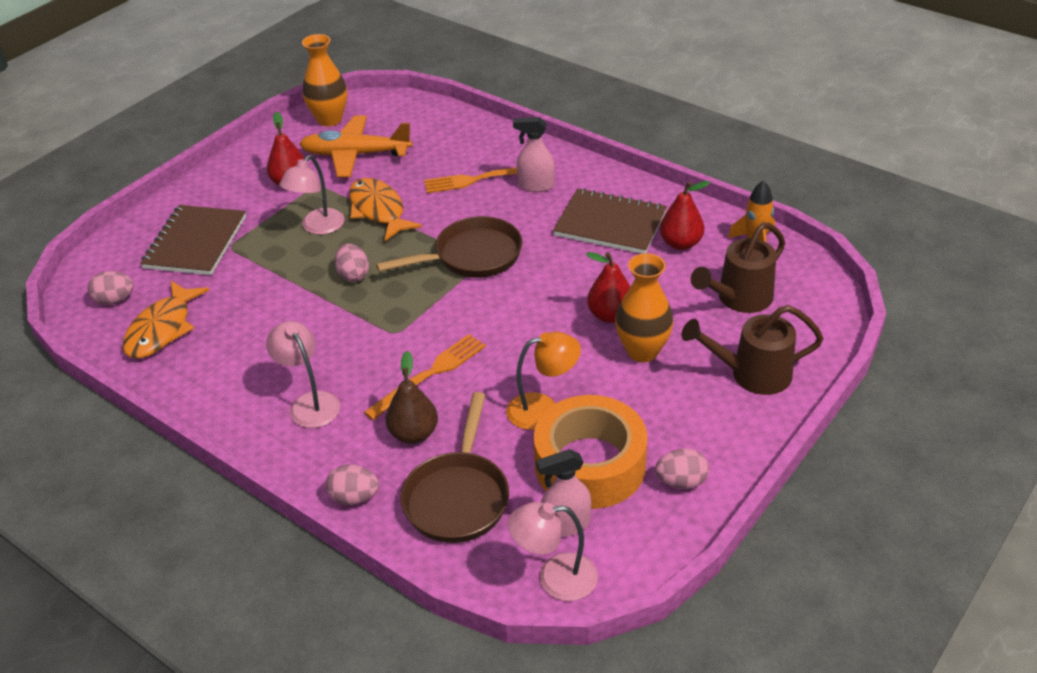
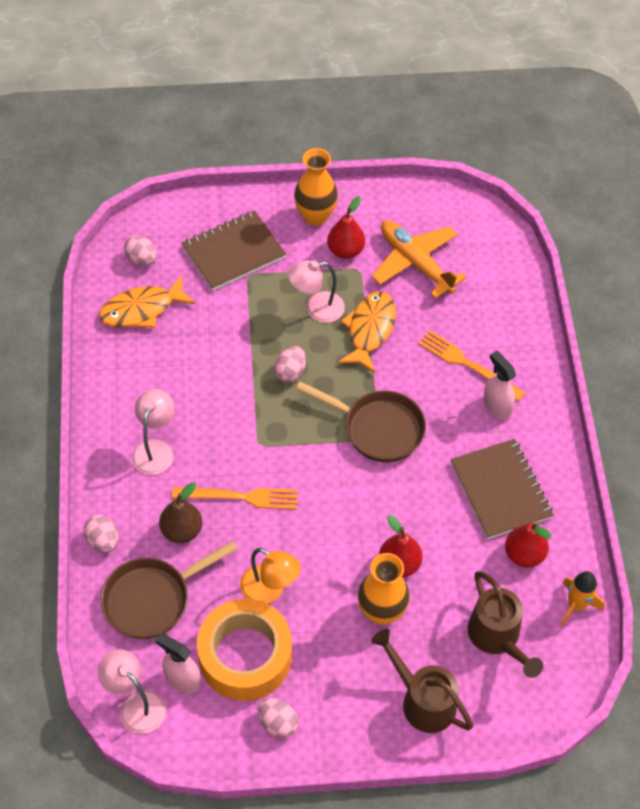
camera: 45 degrees right, 15 degrees up
(329, 119) = (438, 211): orange vase -> orange vase (315, 216)
(739, 299) = (497, 638): brown watering can -> brown watering can turned 120 degrees counterclockwise

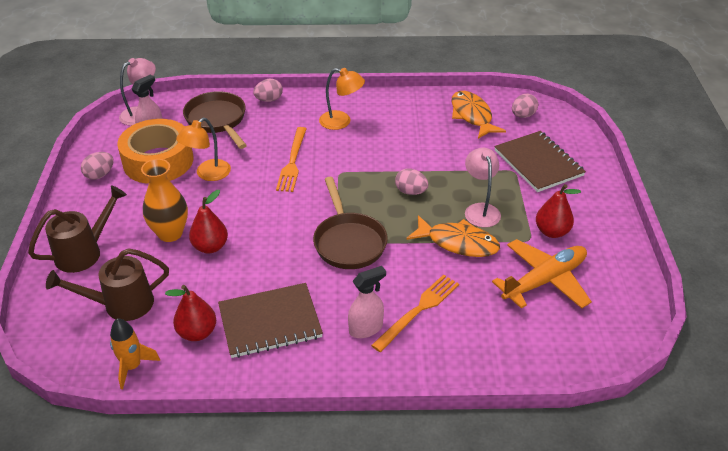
camera: 95 degrees right, 15 degrees down
(155, 449) = (341, 122): pink lamp -> orange lamp
(182, 530) = (269, 133): brown pear -> none
(315, 216) = (591, 213): orange vase -> none
(378, 428) = (348, 242): brown pan -> brown pan turned 45 degrees counterclockwise

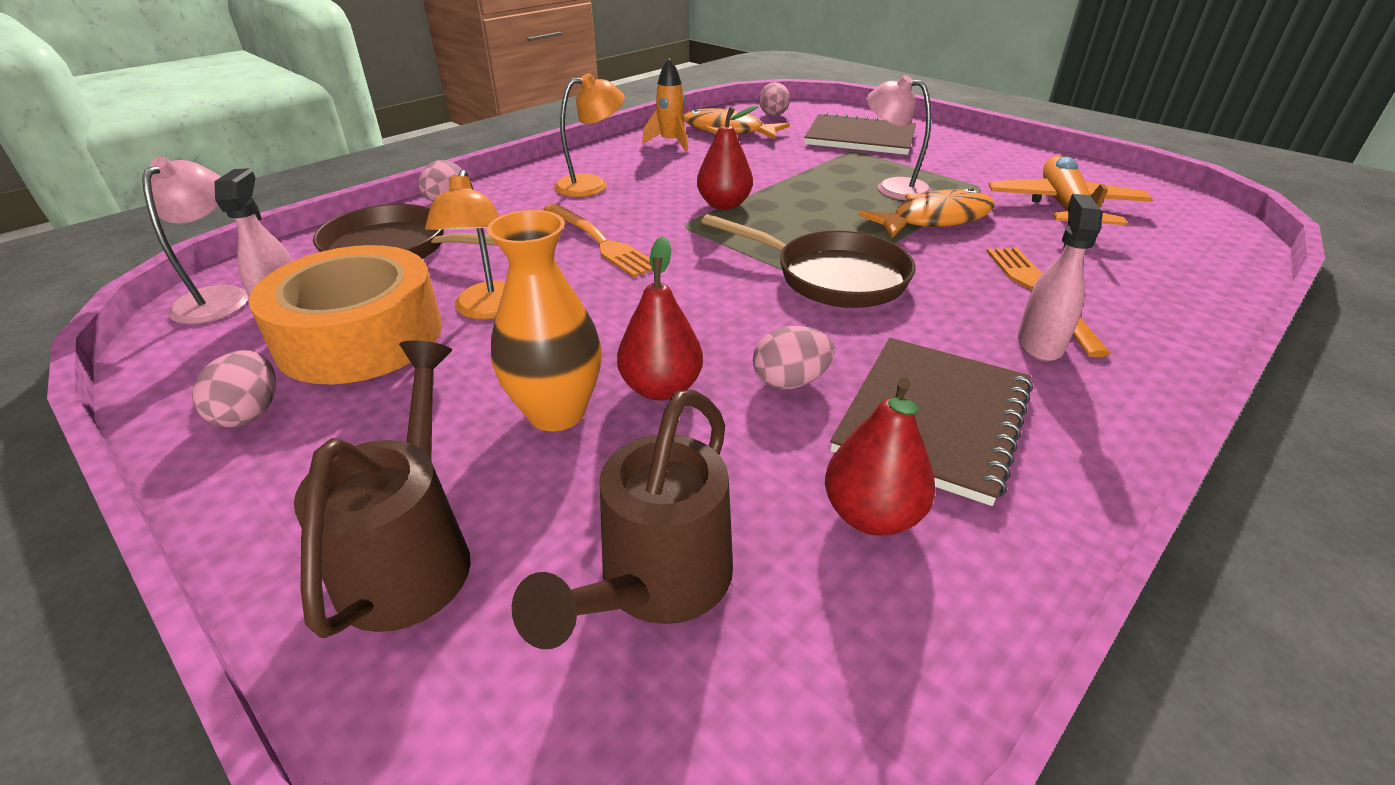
camera: 45 degrees left, 5 degrees down
(132, 367) = (883, 676): orange rocket -> orange rocket (670, 143)
(411, 192) = (797, 205): pink egg -> pink egg (790, 382)
(552, 232) = (982, 174): red pear -> red pear (724, 205)

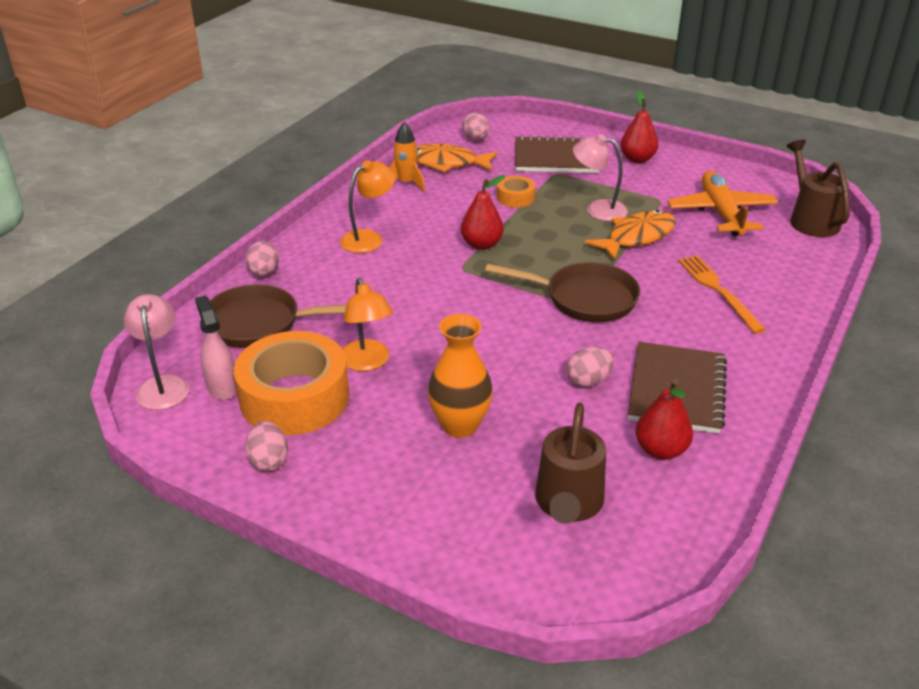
camera: 15 degrees left, 0 degrees up
(411, 554) = (433, 516): brown watering can -> brown watering can (811, 219)
(599, 241) = (408, 293): orange fork -> none
(661, 388) = (514, 399): red pear -> red pear (637, 159)
(792, 167) = (515, 198): none -> orange tape
(1039, 344) = (725, 329): pink spray bottle -> none

